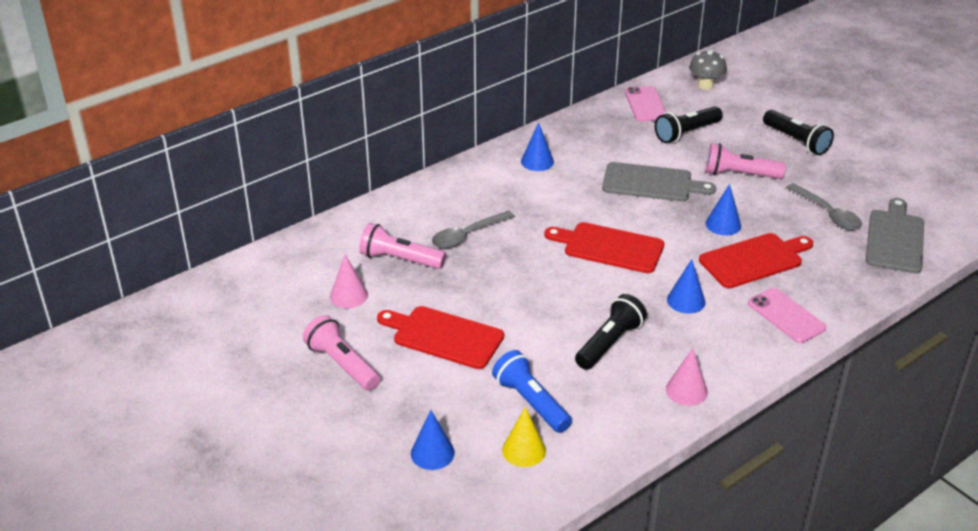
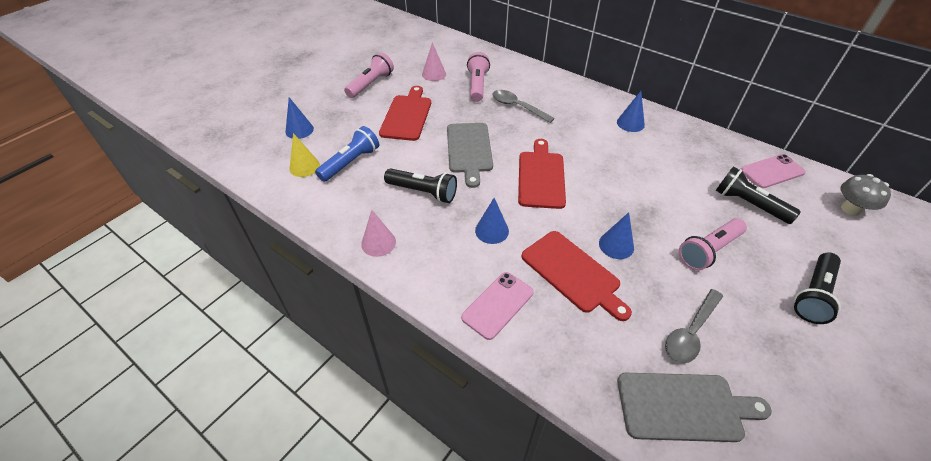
camera: 75 degrees right, 10 degrees up
(651, 183) = (648, 190): grey cutting board -> grey cutting board (469, 150)
(739, 174) = (708, 250): pink flashlight -> pink flashlight turned 120 degrees counterclockwise

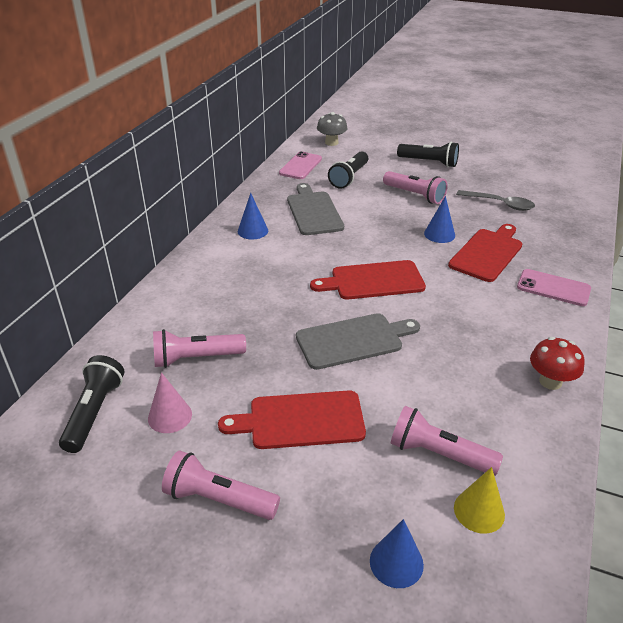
camera: 105 degrees left, 10 degrees down
(351, 163) = (439, 454): blue flashlight -> pink flashlight
(378, 243) = (550, 381): pink cone -> red mushroom
(423, 192) = (451, 364): black flashlight -> black flashlight (94, 412)
(492, 230) = (472, 303): blue cone -> none
(517, 107) = (244, 312): grey spoon -> none
(684, 406) = (559, 207): grey cutting board -> grey cutting board (313, 211)
(772, 171) = (300, 166): pink phone -> pink phone turned 60 degrees clockwise

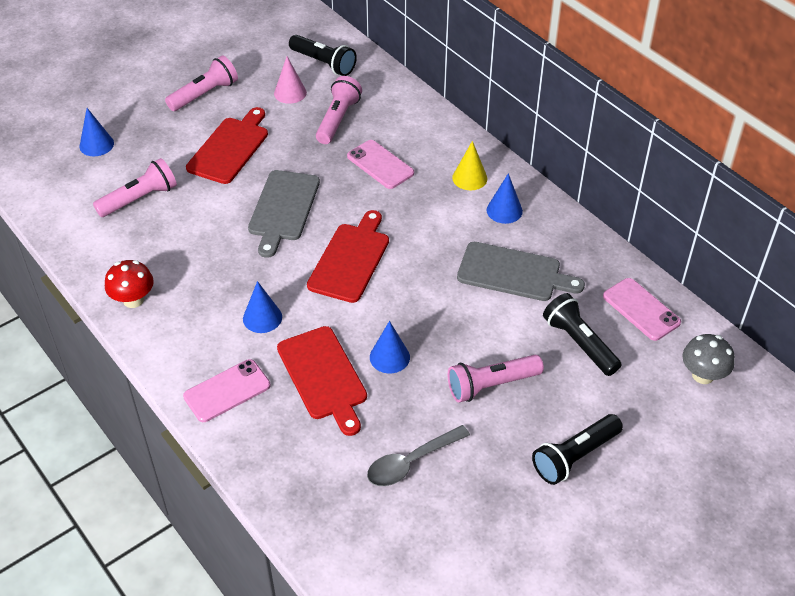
camera: 120 degrees right, 10 degrees up
(246, 306) = (380, 165): none -> pink phone
(476, 300) = (262, 317): none -> blue cone
(479, 511) = (86, 194): yellow cone -> yellow cone (469, 178)

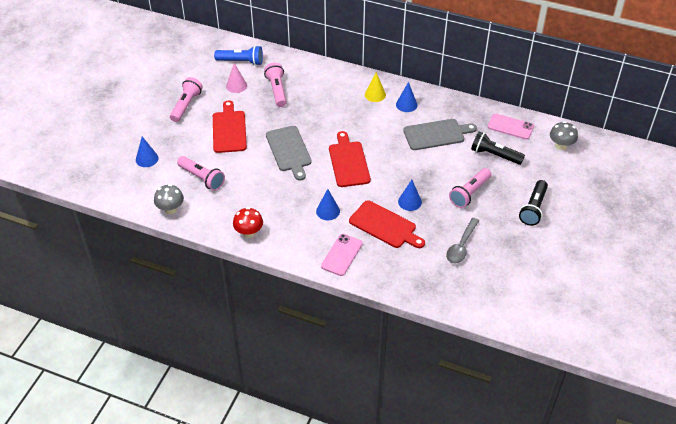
camera: 30 degrees left, 0 degrees up
(66, 223) = (170, 209): none -> grey mushroom
(139, 199) = (202, 178): pink flashlight -> pink flashlight turned 105 degrees clockwise
(323, 63) = (241, 62): black flashlight -> blue flashlight
(380, 165) = (322, 106): pink phone -> none

